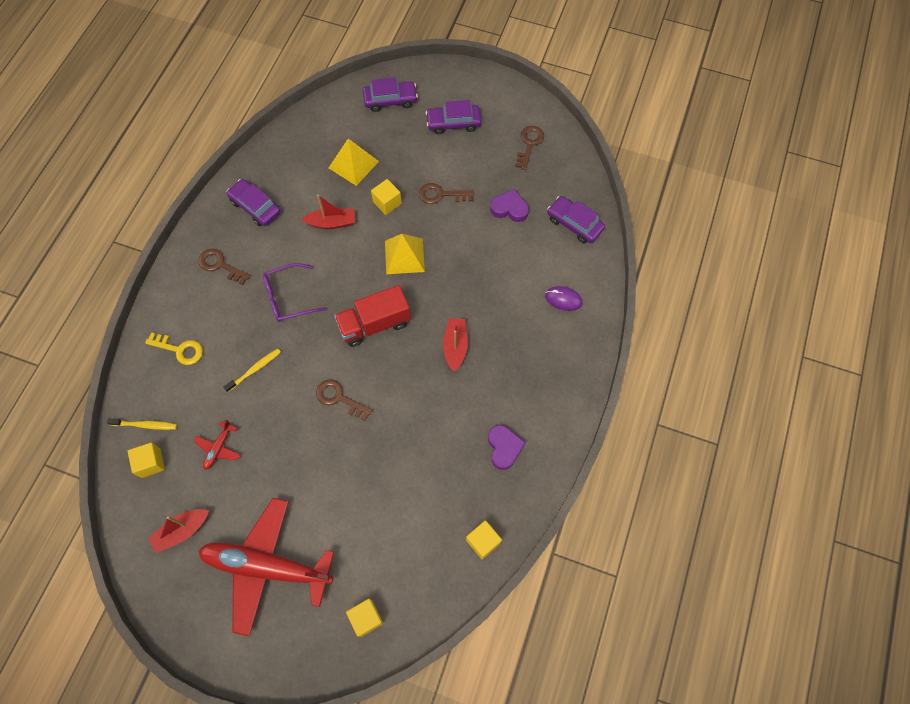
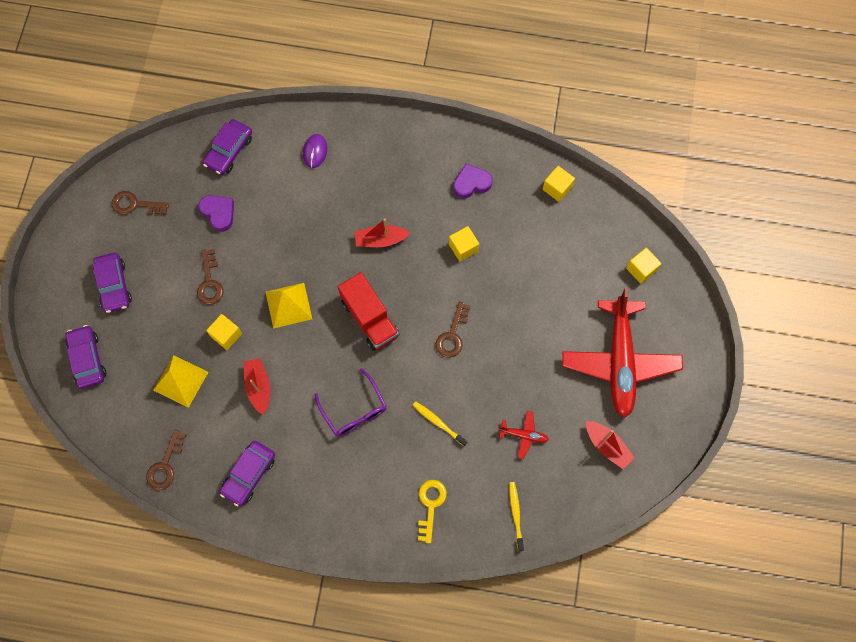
camera: 100 degrees left, 5 degrees up
(151, 463) = (551, 496): yellow cube -> yellow cube (463, 248)
(220, 265) = (327, 492): brown key -> brown key (165, 465)
(509, 208) = (218, 213): purple heart -> purple heart turned 135 degrees clockwise

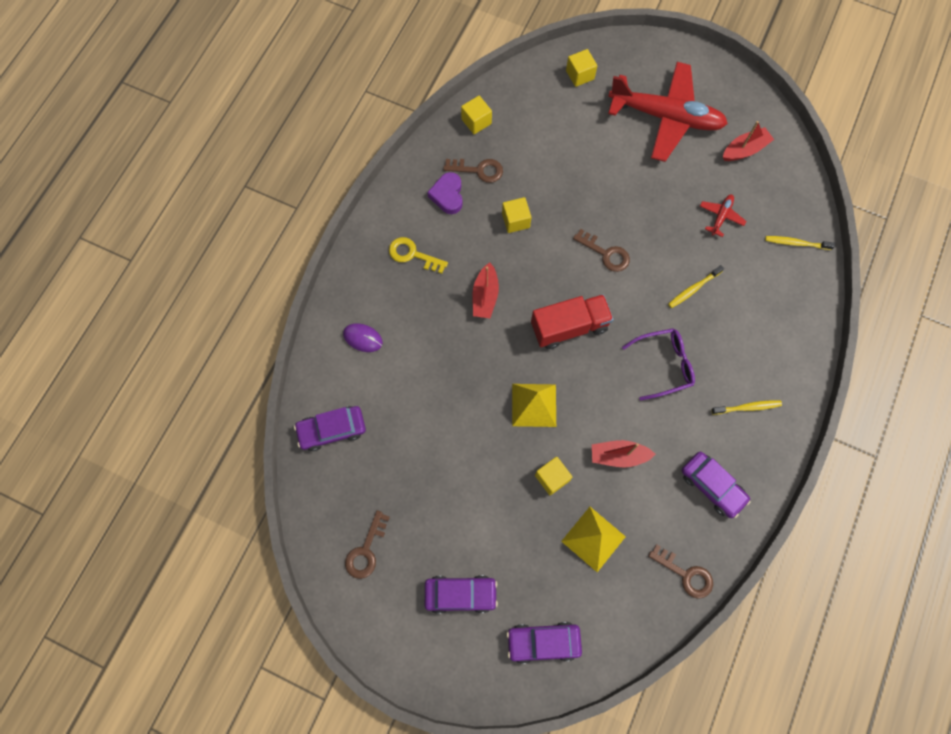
camera: 75 degrees left, 0 degrees up
(209, 282) = (485, 483): brown key -> brown key (478, 170)
(218, 213) = (405, 457): purple heart -> none
(229, 151) = (332, 430): purple car -> purple car turned 120 degrees clockwise
(331, 494) = (747, 407): none -> yellow toothbrush
(430, 505) = (775, 316): yellow key -> yellow key (413, 255)

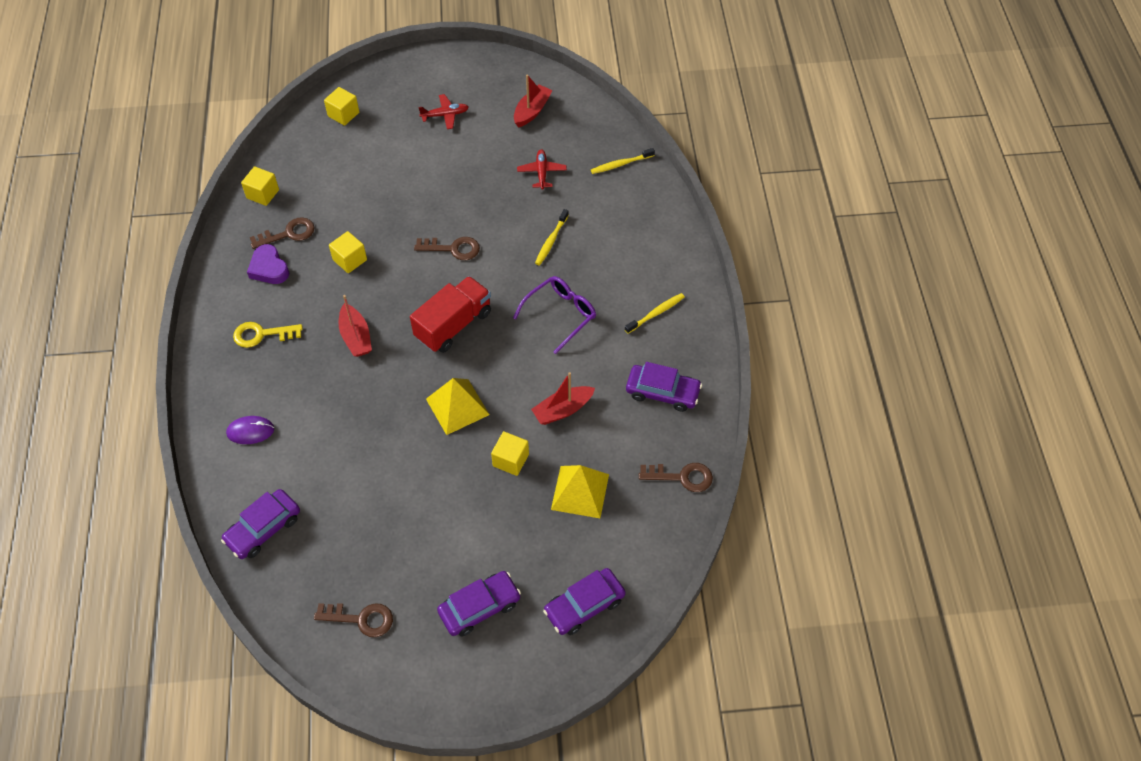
camera: 30 degrees left, 15 degrees down
(366, 550) = (360, 619): brown key -> brown key turned 75 degrees counterclockwise
(666, 117) = (445, 115): red plane -> red plane, size x0.40

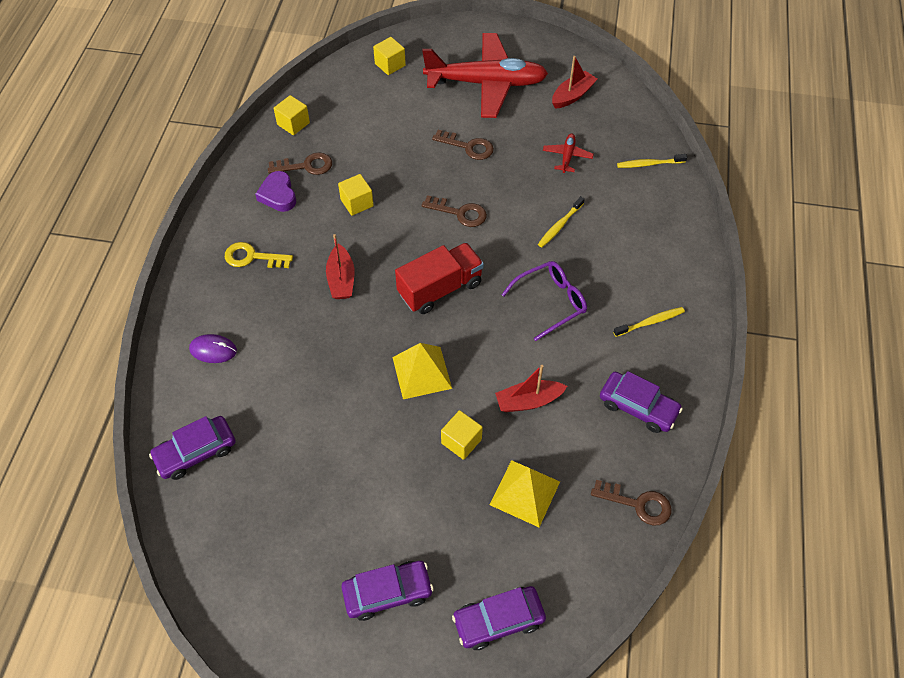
camera: 15 degrees right, 0 degrees up
(360, 619) = (263, 573): brown key -> brown key (468, 147)
(445, 115) = (486, 83): red plane -> red plane, size x2.49

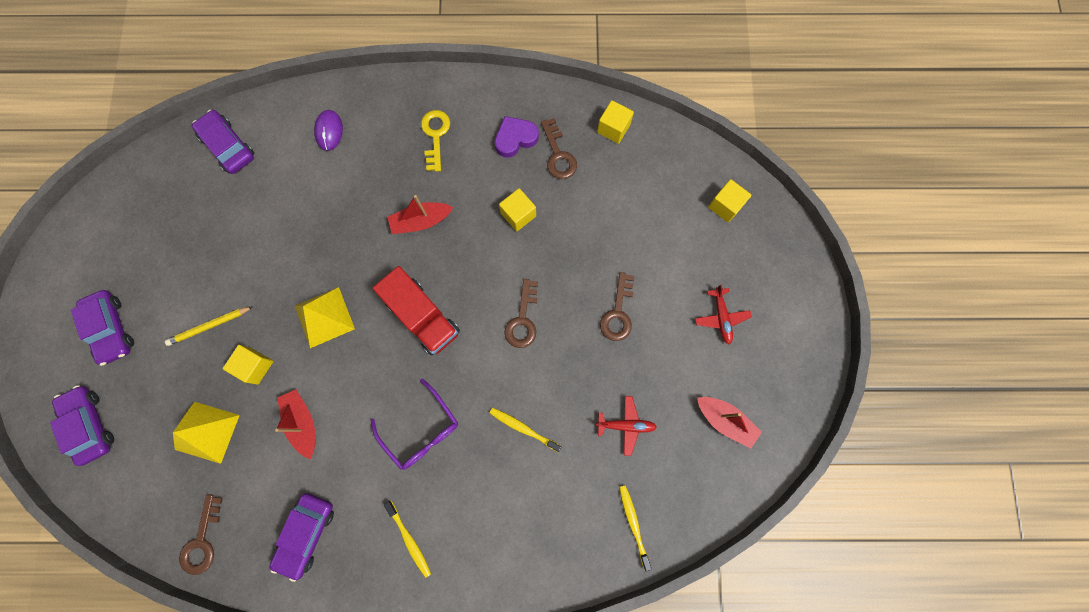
camera: 80 degrees right, 20 degrees up
(407, 484) = (209, 326): none -> yellow pencil
(486, 83) = (721, 317): red plane -> red plane, size x0.40

